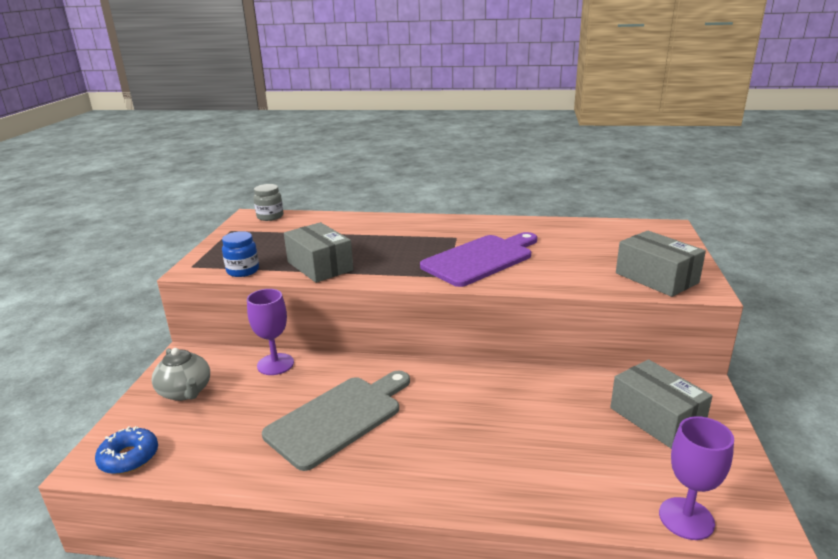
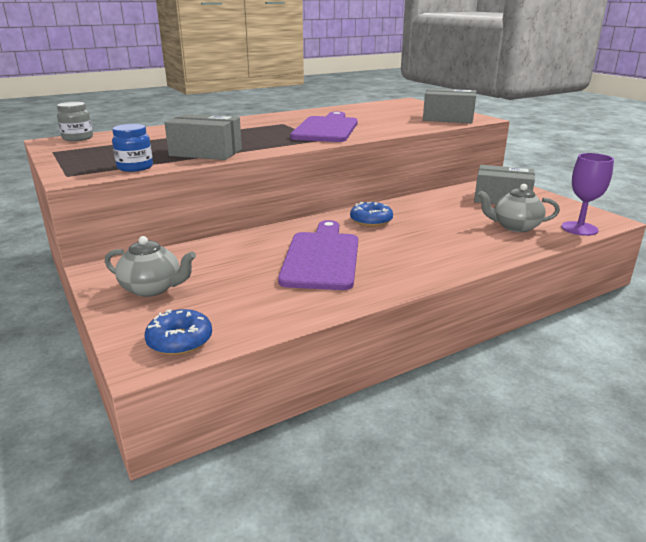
camera: 40 degrees left, 0 degrees up
(275, 364) = (209, 249): purple goblet -> none
(339, 418) = (322, 257): grey cutting board -> purple cutting board
(452, 388) = (371, 220): none -> blue donut
(599, 472) = (515, 227): none -> grey teapot

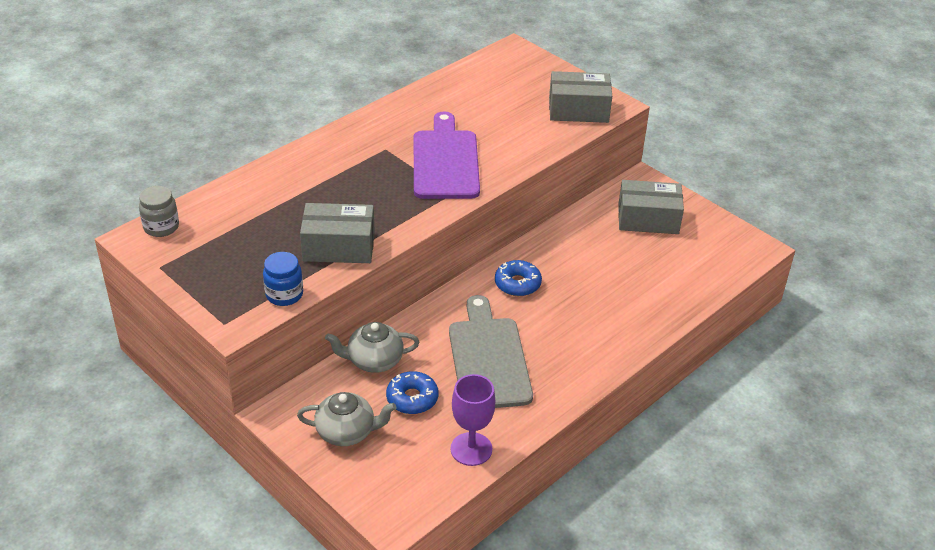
camera: 15 degrees left, 15 degrees up
(180, 340) = (411, 494): blue donut -> blue donut (412, 398)
(322, 257) = (488, 358): purple cutting board -> grey cutting board
(515, 227) = (667, 275): grey teapot -> grey teapot (374, 361)
(579, 228) = (730, 269): purple goblet -> purple goblet (471, 449)

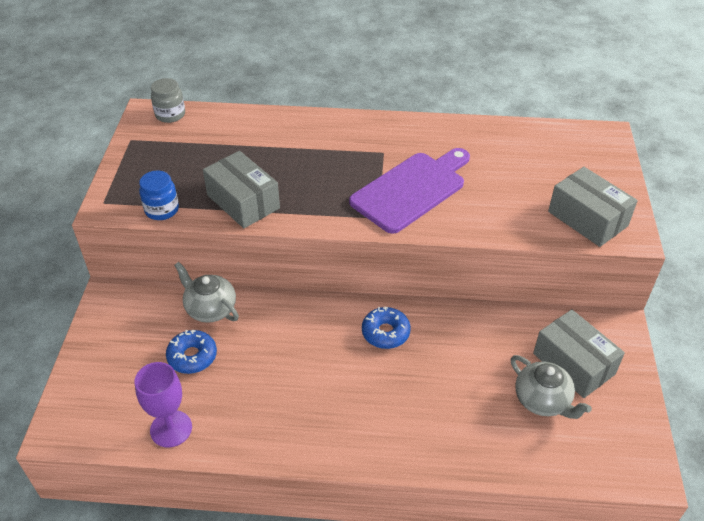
camera: 50 degrees right, 5 degrees up
(347, 432) = (124, 344): grey teapot -> grey teapot (542, 400)
(488, 358) = (281, 372): grey cutting board -> none

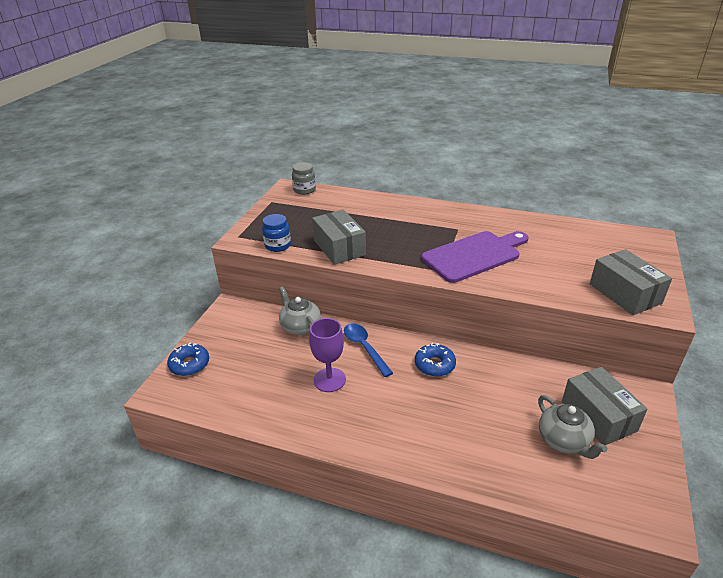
camera: 15 degrees right, 10 degrees down
(171, 429) = (243, 405): purple goblet -> purple goblet (329, 380)
(192, 356) = (276, 357): blue donut -> blue donut (189, 364)
(298, 324) = (364, 348): none -> blue spoon

